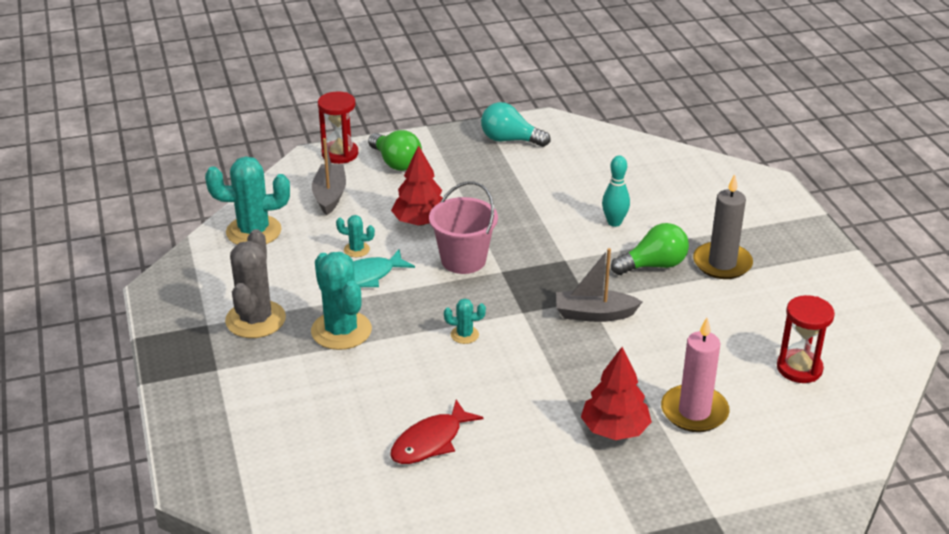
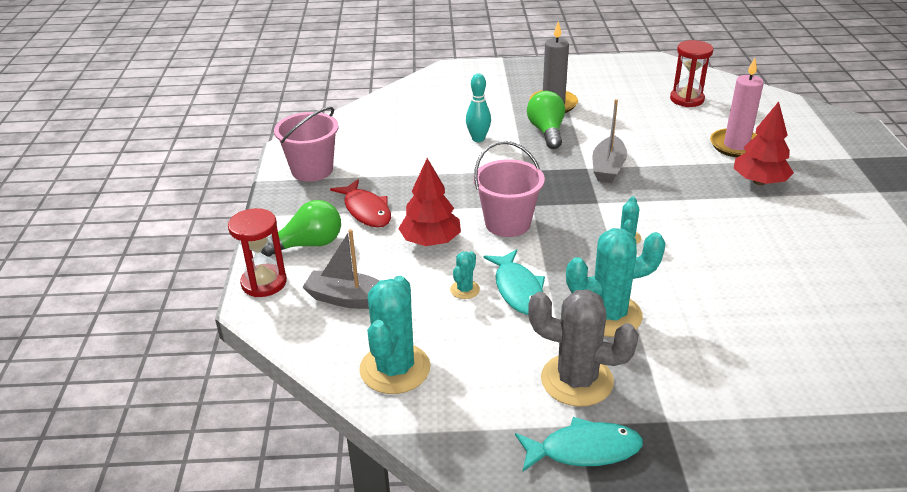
camera: 75 degrees left, 0 degrees up
(182, 329) = (584, 450): none -> turquoise fish
(430, 441) = (782, 276): red fish -> red fish (366, 210)
(510, 140) = (312, 170): turquoise light bulb -> pink bucket

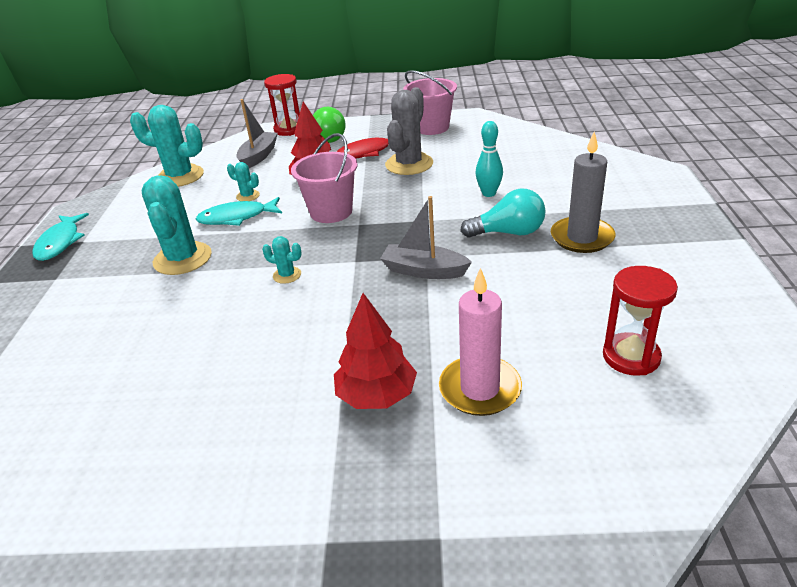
camera: 95 degrees right, 0 degrees up
(547, 132) = (508, 233): green light bulb -> turquoise light bulb
(577, 380) = (122, 242): grey cactus -> grey cactus (409, 164)

